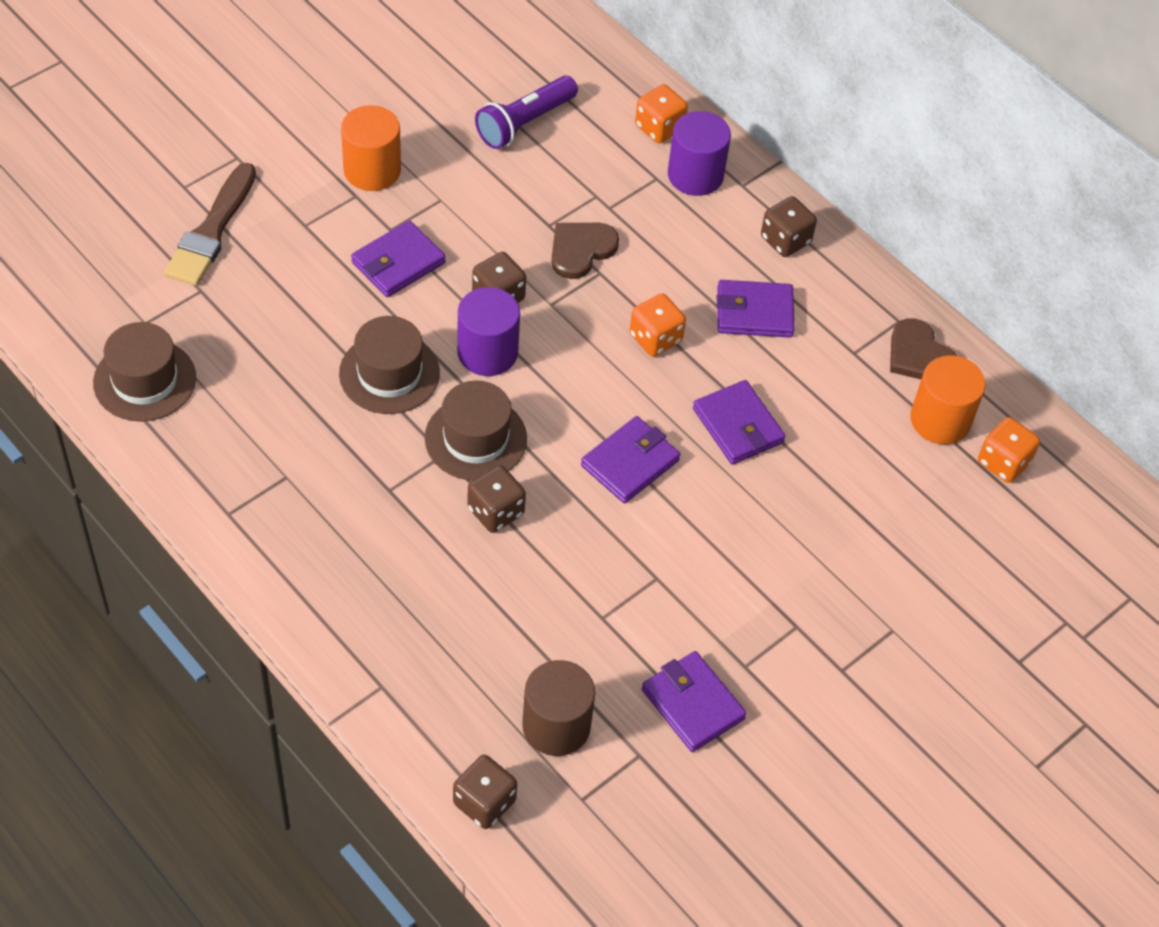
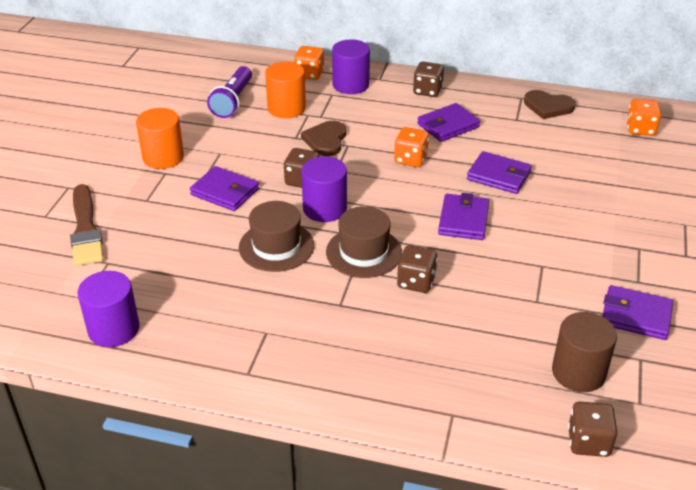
camera: 30 degrees left, 15 degrees down
(145, 380) = (114, 329): brown hat -> purple cylinder
(398, 263) = (225, 192): purple wallet -> purple wallet turned 75 degrees counterclockwise
(940, 420) = (590, 127): orange cylinder -> orange cylinder (286, 108)

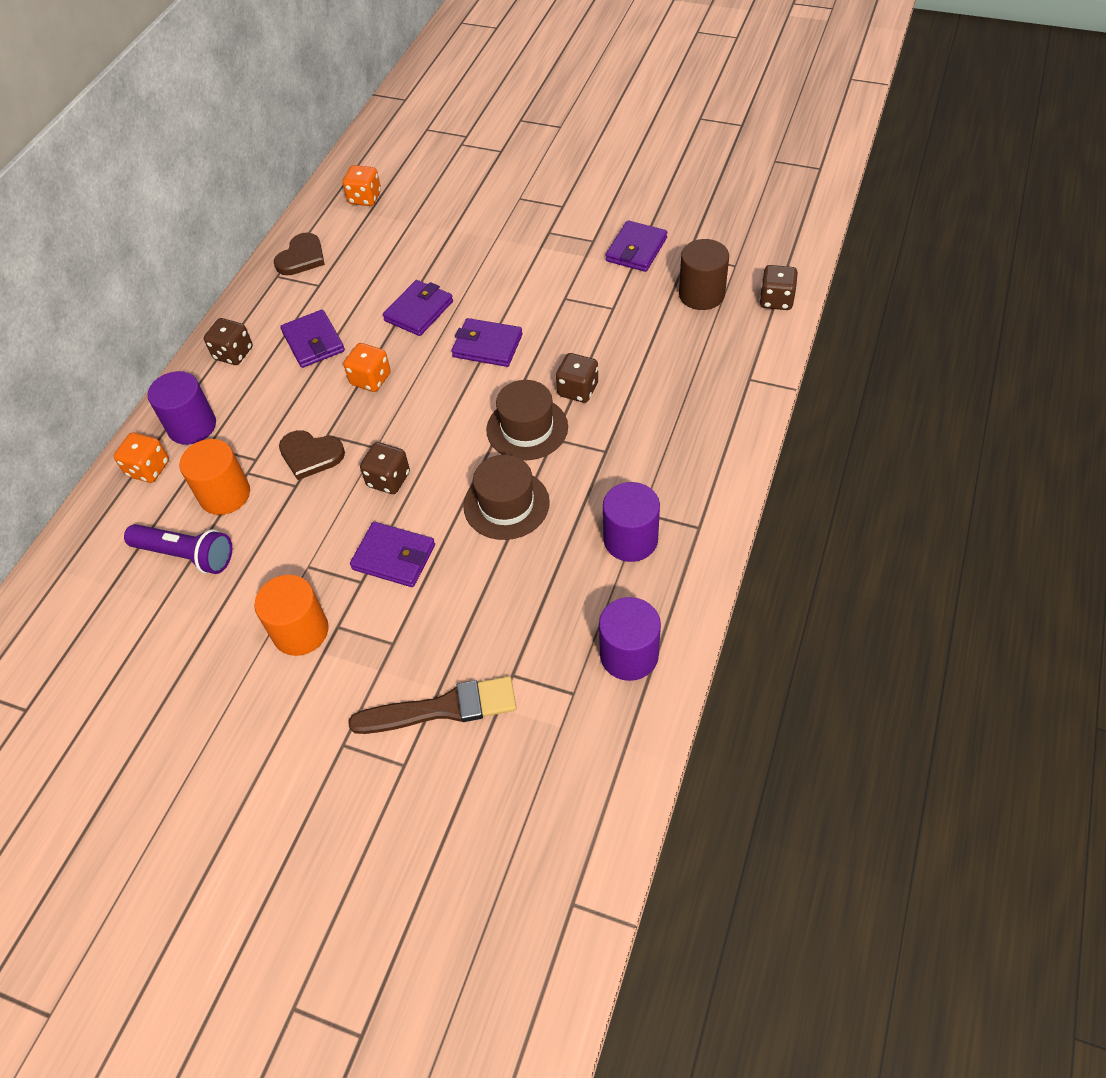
camera: 80 degrees left, 15 degrees up
(225, 192) = (394, 557): purple wallet -> purple wallet turned 75 degrees clockwise
(324, 209) = (446, 459): purple cylinder -> purple cylinder (630, 539)

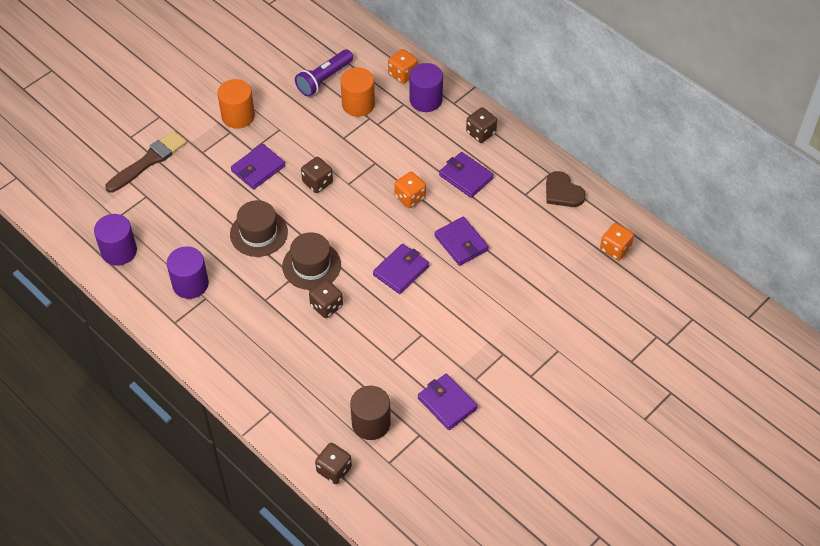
camera: 110 degrees right, 0 degrees up
(310, 455) = (363, 150): brown heart -> none
(313, 342) = (466, 177): purple wallet -> purple wallet turned 45 degrees clockwise
(442, 708) = (149, 161): brown brush -> brown brush turned 150 degrees counterclockwise

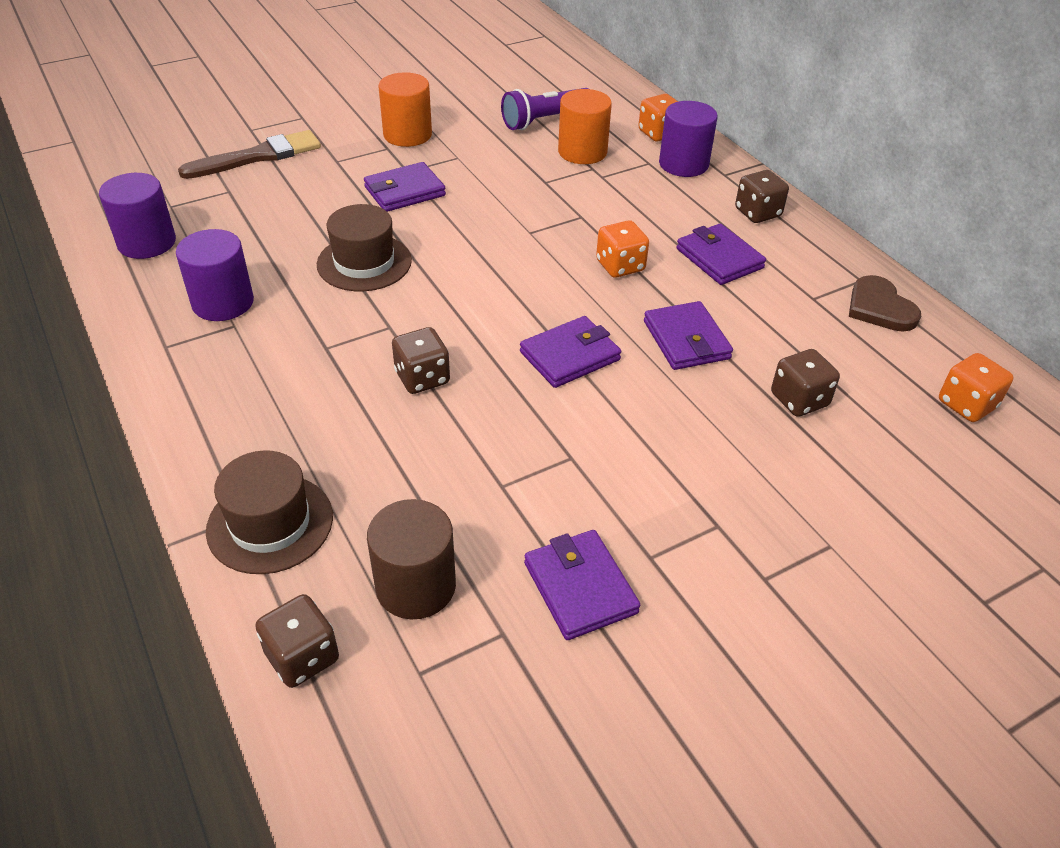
camera: 15 degrees right, 10 degrees down
(311, 265) = (425, 318): brown hat -> brown hat (270, 523)
(317, 182) = (484, 222): brown dice -> brown dice (799, 400)

